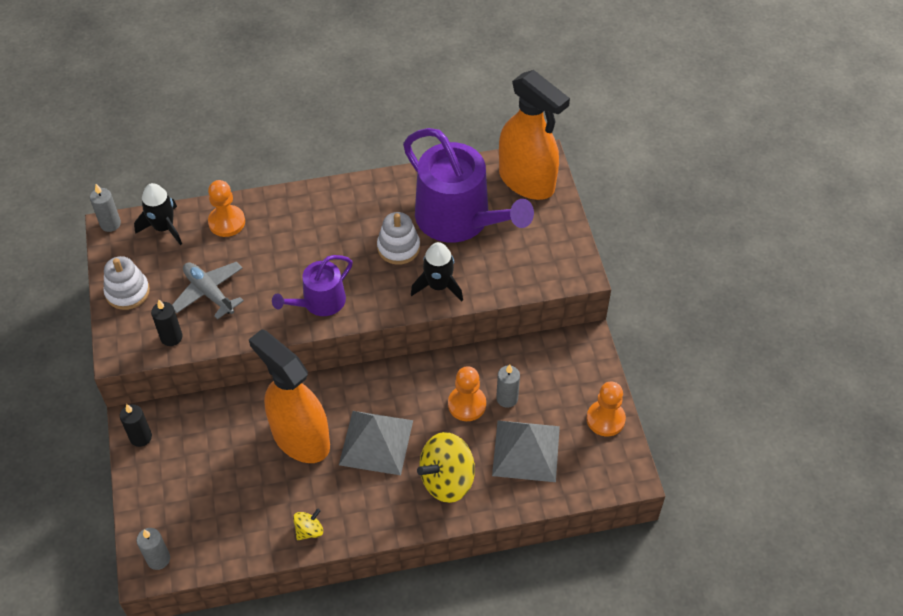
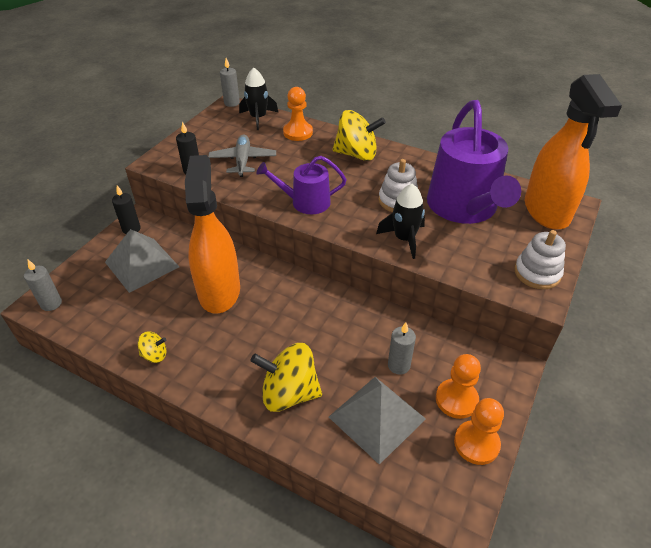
camera: 40 degrees right, 10 degrees down
(127, 292) = (198, 137): white stacking toy -> white stacking toy (537, 273)
(312, 215) = (356, 154): none -> yellow spinning top
(376, 442) = (265, 328): grey pyramid -> grey pyramid (141, 264)
(467, 404) = (361, 348): orange pawn -> orange pawn (456, 399)

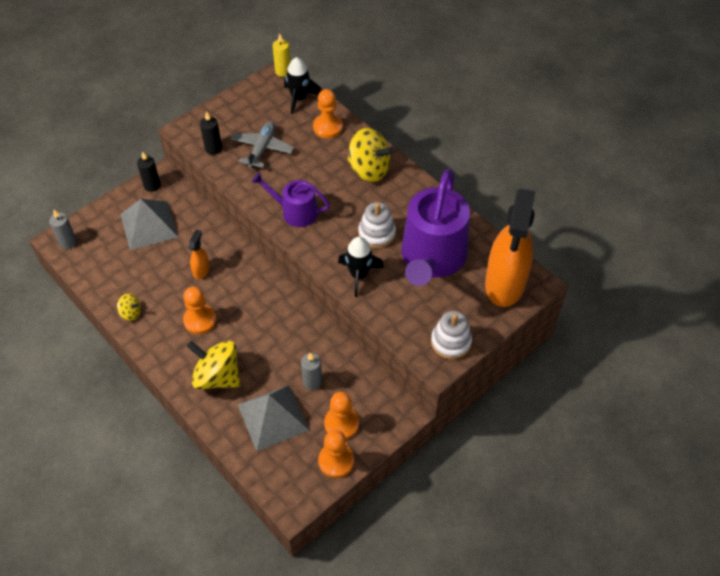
camera: 20 degrees right, 10 degrees up
(219, 291) = (201, 270): orange spray bottle -> orange spray bottle, size x0.42
(232, 103) = (283, 71): grey candle -> yellow candle
(240, 339) = (200, 320): none -> orange pawn

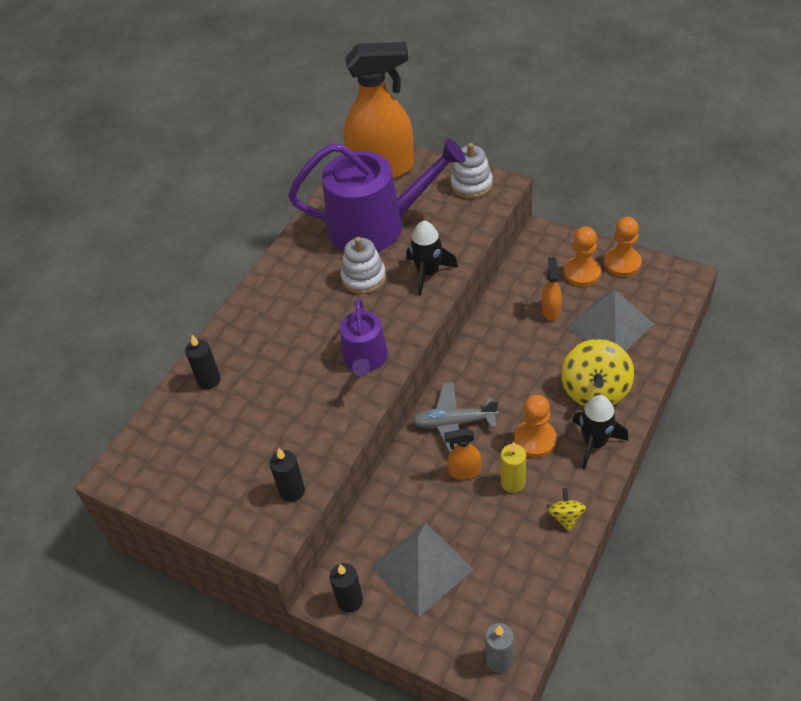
camera: 105 degrees left, 5 degrees down
(262, 149) = (272, 434): grey plane -> grey plane (454, 423)
(283, 71) = (109, 472): yellow candle -> yellow candle (513, 482)
(299, 98) = (162, 431): black rocket -> black rocket (595, 442)
(312, 382) = (551, 310): grey candle -> orange spray bottle
(328, 127) = (209, 380): orange pawn -> black candle
(369, 169) = (268, 316): yellow spinning top -> none

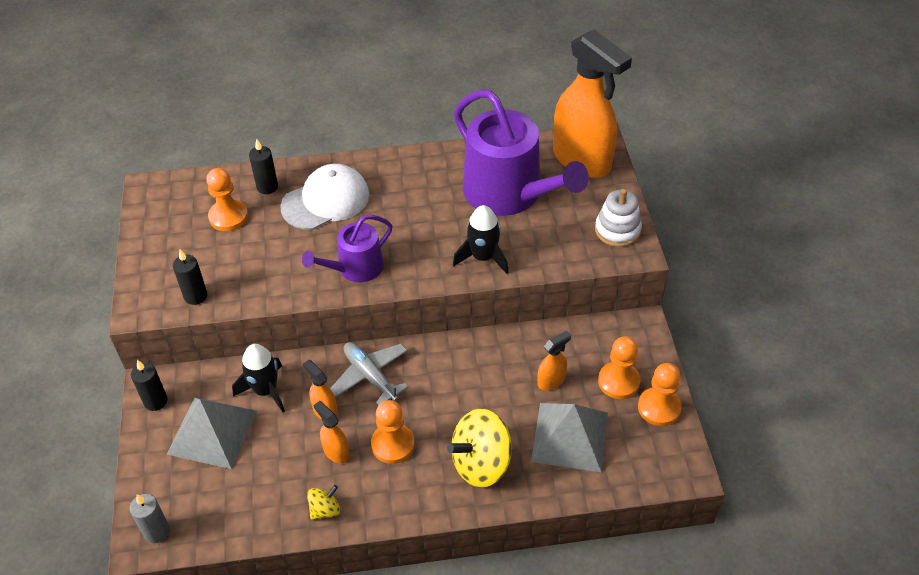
camera: 50 degrees right, 0 degrees up
(217, 425) = (228, 217): none -> orange pawn
(268, 345) = (326, 201): none -> white cap
(363, 277) = (443, 218): white stacking toy -> none
(513, 482) = (336, 451): yellow candle -> orange spray bottle
(595, 442) = (421, 492): black rocket -> black rocket (266, 390)

